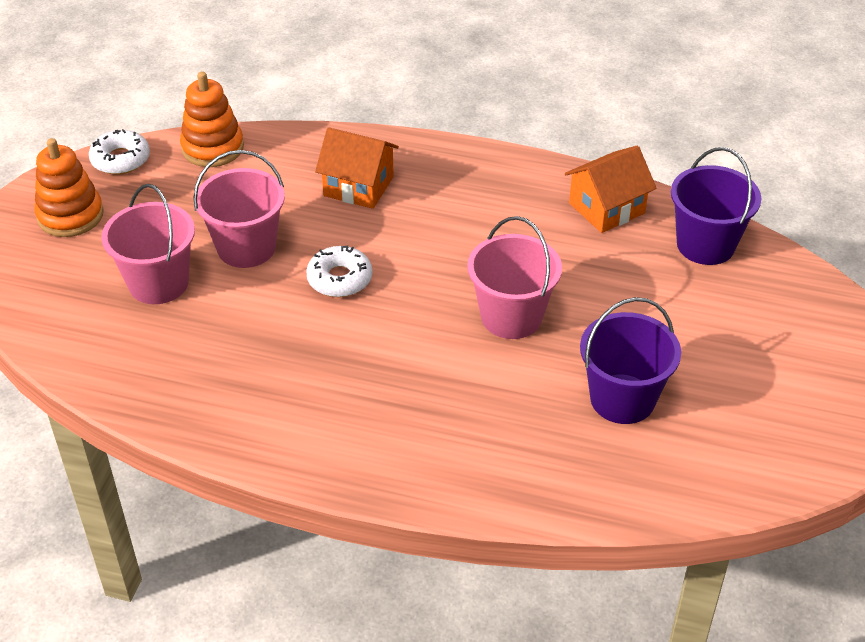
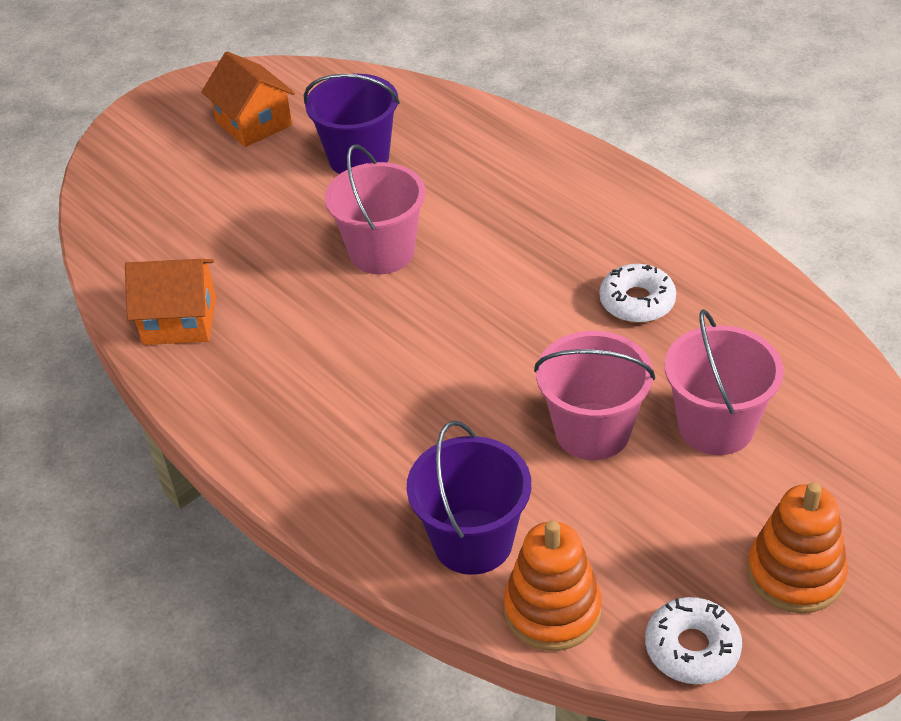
camera: 145 degrees left, 0 degrees up
(339, 279) = (514, 352): white donut -> white donut (637, 302)
(358, 186) = (409, 461): orange house -> orange house (253, 123)
(705, 245) = (139, 248): purple bucket -> purple bucket (473, 541)

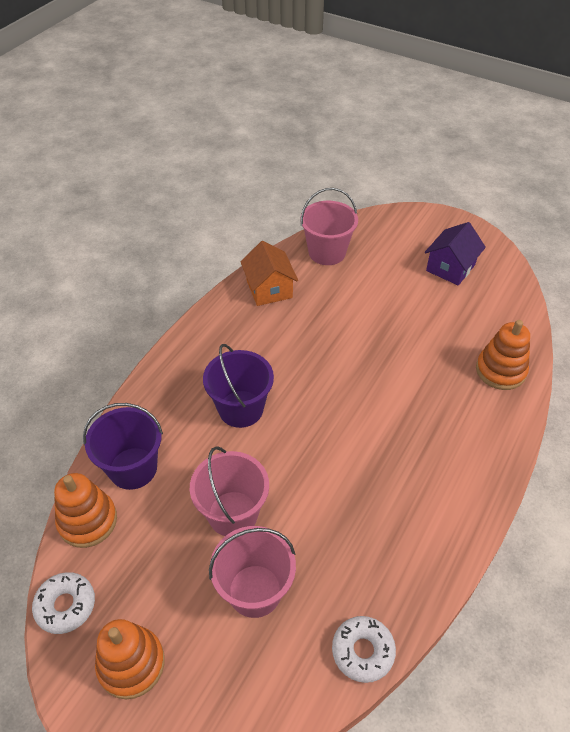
camera: 70 degrees right, 5 degrees up
(253, 123) = (450, 268): orange house -> purple house
(359, 158) = (442, 327): purple bucket -> purple bucket (241, 409)
(382, 252) = (358, 362): pink bucket -> pink bucket (327, 252)
(458, 128) = (500, 370): none -> orange stacking toy
(637, 302) = (362, 517): white donut -> white donut (362, 651)

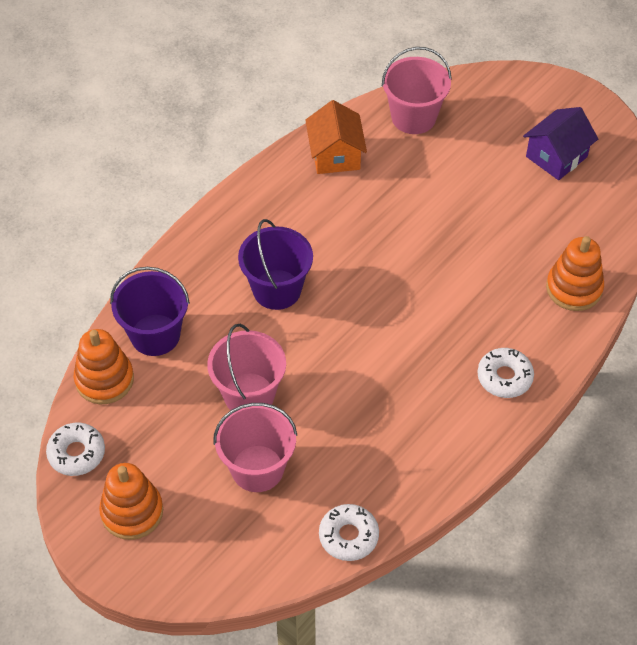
camera: 10 degrees right, 5 degrees up
(466, 459) = (504, 377): none -> white donut

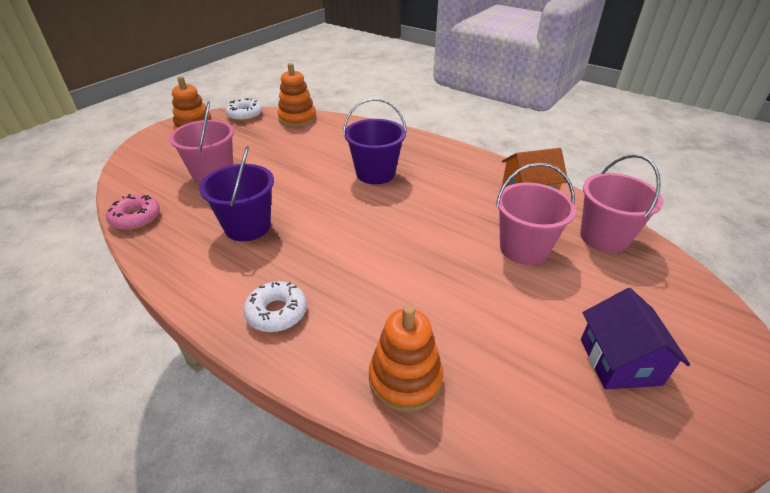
camera: 85 degrees right, 15 degrees down
(155, 335) = (331, 131): purple bucket -> purple bucket (247, 226)
(249, 395) = (278, 167): pink bucket -> pink bucket (524, 248)
(348, 536) = (136, 218): white donut -> pink donut
(556, 156) = (619, 361): purple house -> purple house turned 45 degrees clockwise

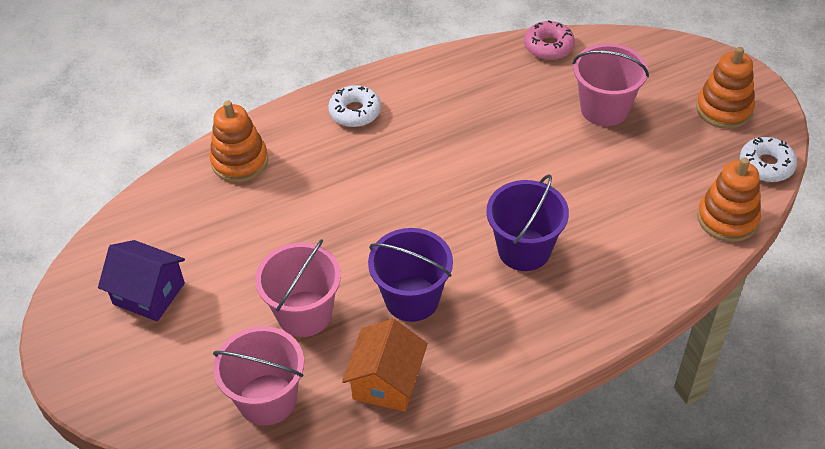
camera: 120 degrees right, 10 degrees up
(247, 226) = (484, 117): purple bucket -> purple bucket (412, 299)

